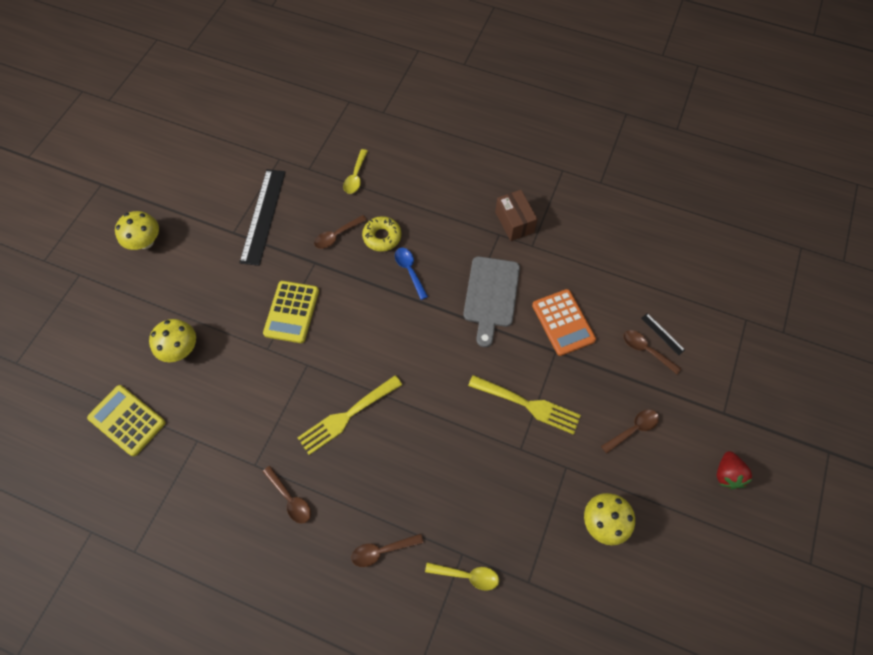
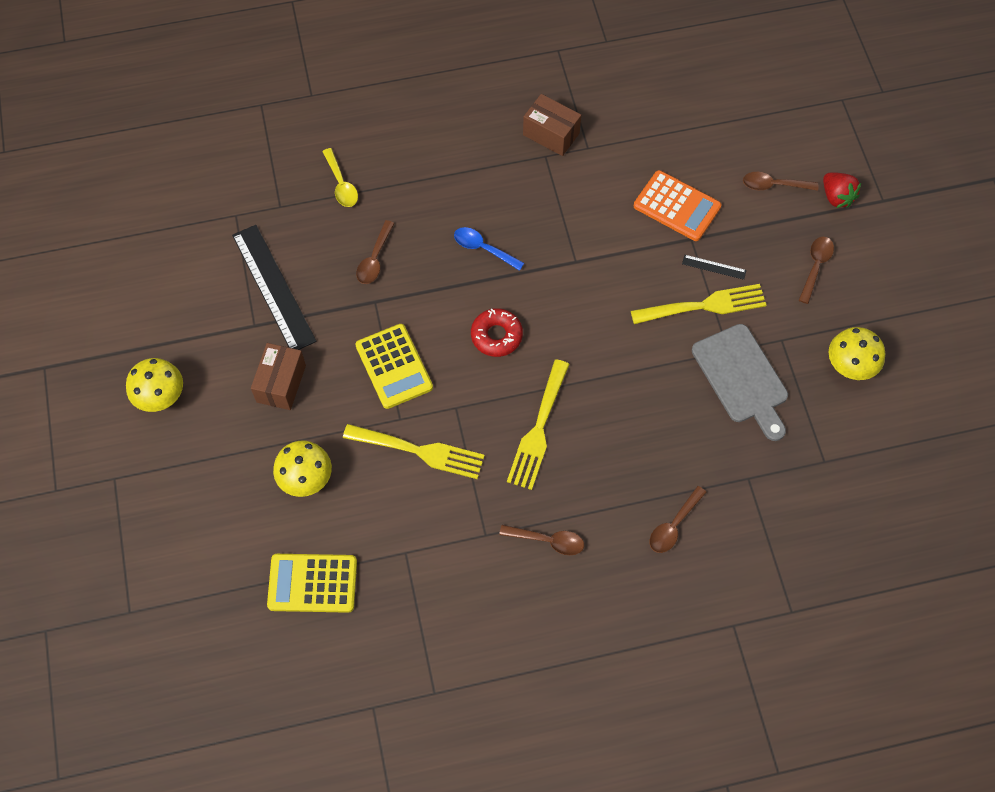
camera: 35 degrees left, 0 degrees up
(217, 278) = (281, 383): none -> brown box
(261, 379) = (420, 451): none -> yellow fork
(371, 334) = (496, 336): none -> red donut
(382, 237) = (425, 231): yellow donut -> none
(467, 575) = (767, 493): yellow spoon -> none
(491, 295) = (586, 223): grey cutting board -> grey cutting board (742, 378)
(662, 334) = (777, 160): black ruler -> black ruler (714, 267)
(727, 474) = (923, 254): red strawberry -> red strawberry (836, 197)

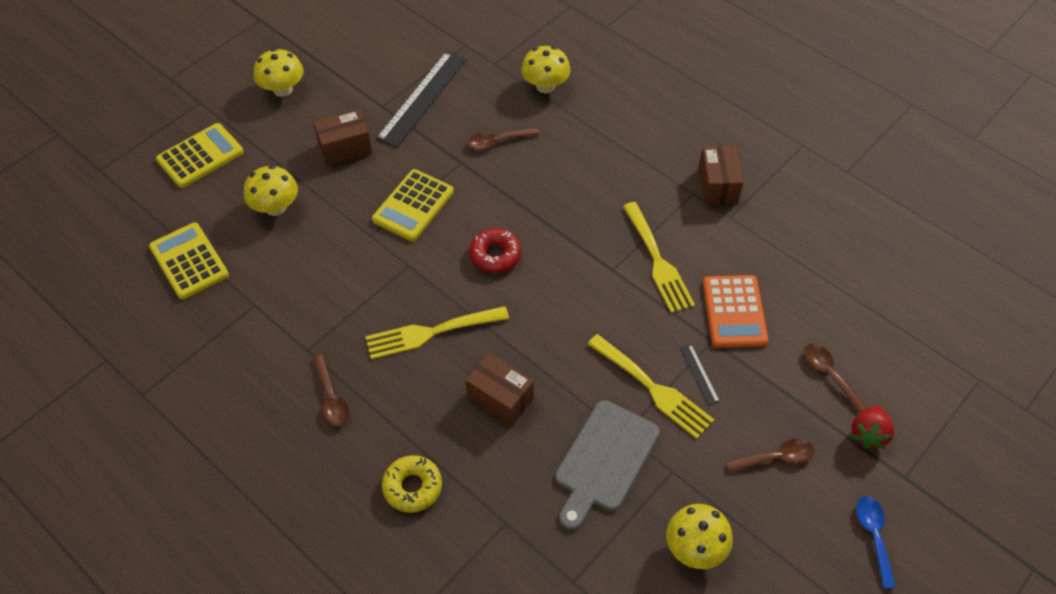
camera: 55 degrees right, 10 degrees down
(188, 512) = (200, 156): none -> yellow calculator
(341, 184) = (545, 86): yellow spoon -> yellow mushroom
(420, 451) = (351, 264): yellow fork -> yellow fork (658, 261)
(483, 248) = (568, 202): blue spoon -> blue spoon (873, 536)
(638, 416) = (500, 398): none -> brown box
(673, 525) = (412, 487): brown spoon -> yellow donut

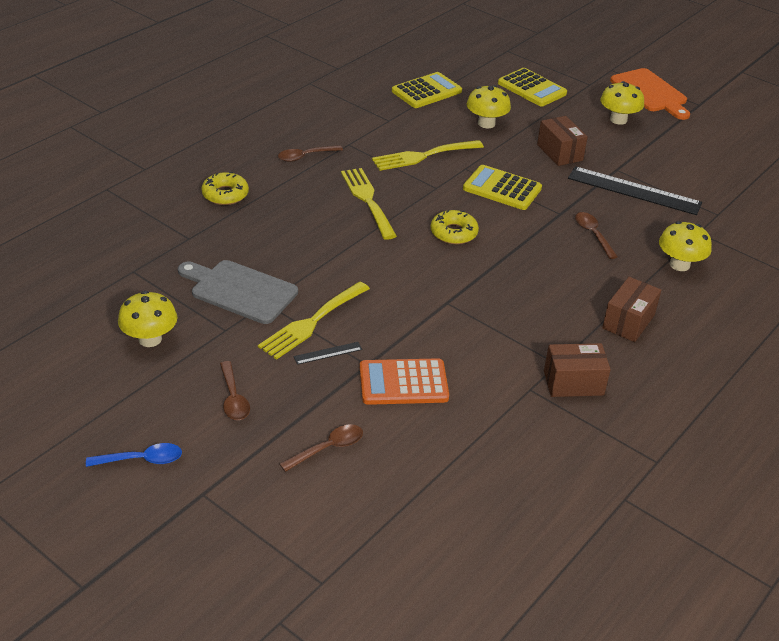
camera: 85 degrees right, 15 degrees down
(228, 54) = (650, 93): none -> orange cutting board
(495, 255) = (453, 233): red donut -> yellow donut
(500, 398) = (303, 235): brown box -> brown box (628, 322)
(658, 261) = (461, 333): yellow fork -> yellow fork (423, 156)
(868, 434) = (255, 471): red strawberry -> none

